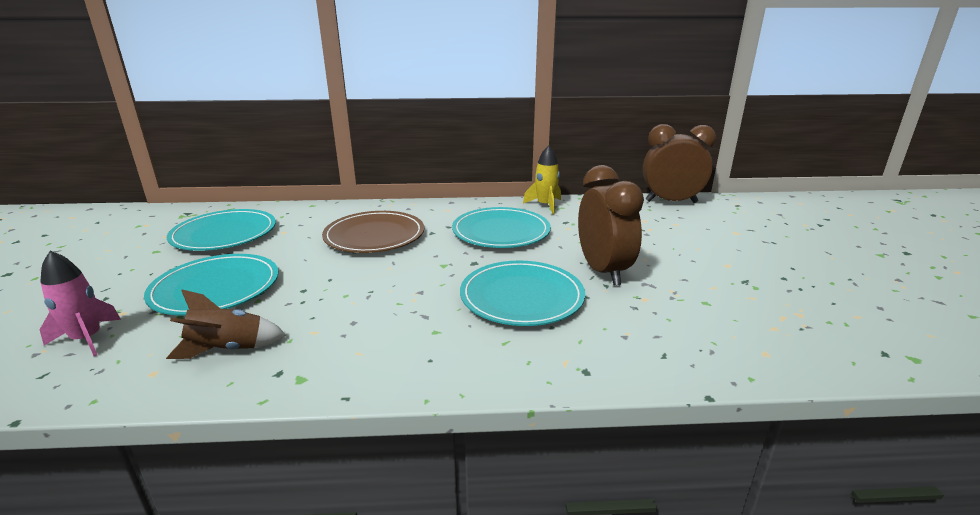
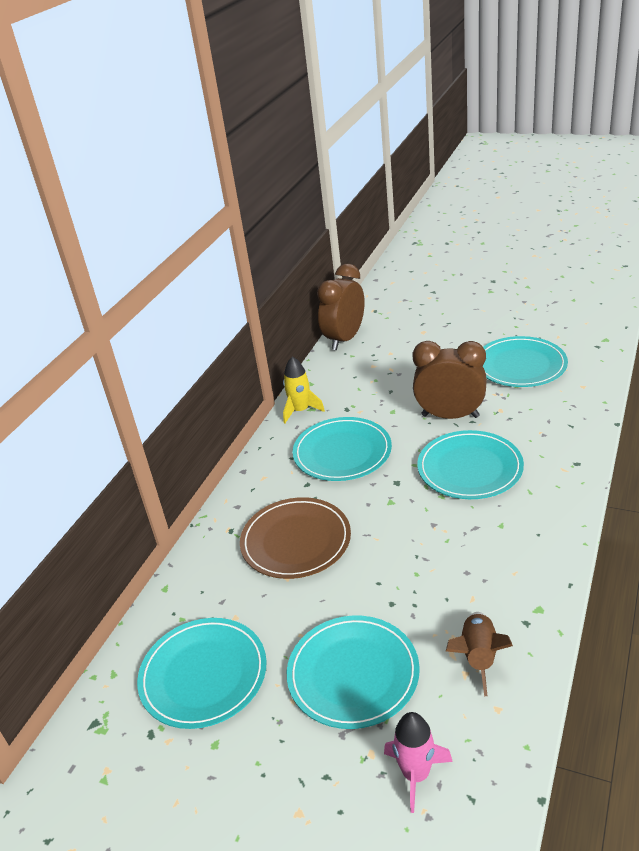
camera: 60 degrees left, 10 degrees up
(751, 298) = (520, 365): none -> turquoise plate

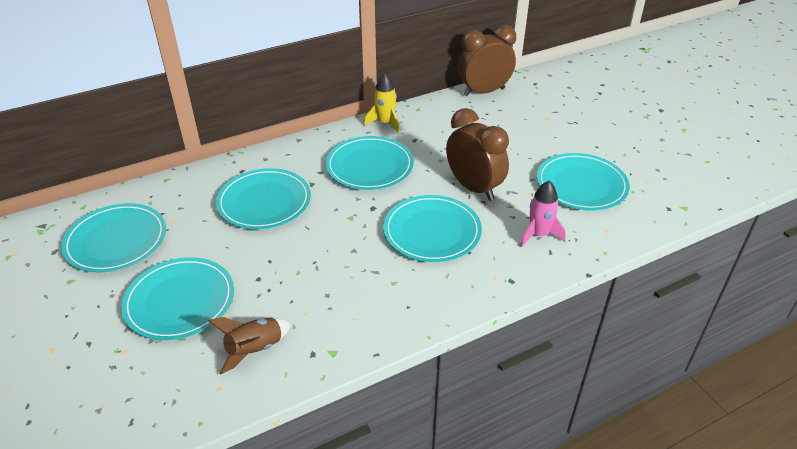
camera: 35 degrees right, 5 degrees up
(296, 541) = (264, 202): brown plate -> turquoise plate
(416, 774) = (126, 383): pink rocket -> pink rocket (539, 234)

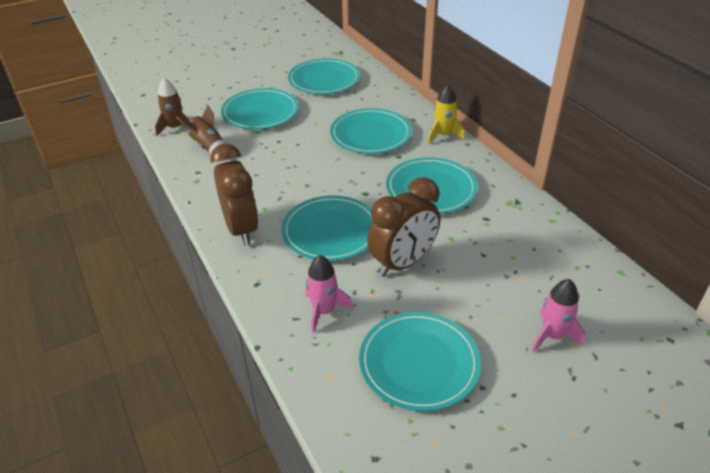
camera: 90 degrees right, 0 degrees up
(190, 398) = (175, 128): none -> brown rocket
(385, 123) = (513, 196): yellow rocket -> yellow rocket (443, 135)
(484, 92) = (619, 280): brown clock -> brown clock (241, 229)
(541, 125) = (552, 336): none -> pink rocket

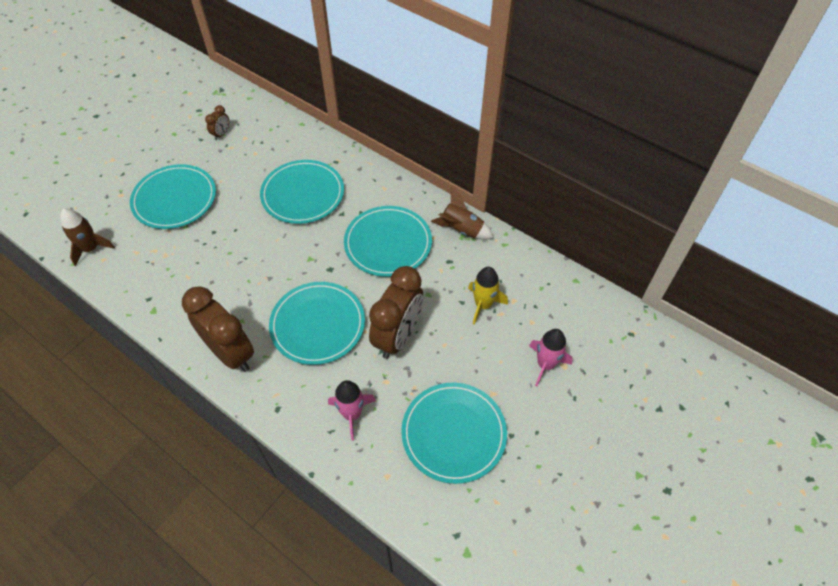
camera: 25 degrees left, 15 degrees up
(208, 147) = (142, 263): brown rocket -> brown rocket (461, 230)
(324, 80) = (221, 134): turquoise plate -> brown clock
(443, 135) = (373, 174): yellow rocket -> yellow rocket (483, 305)

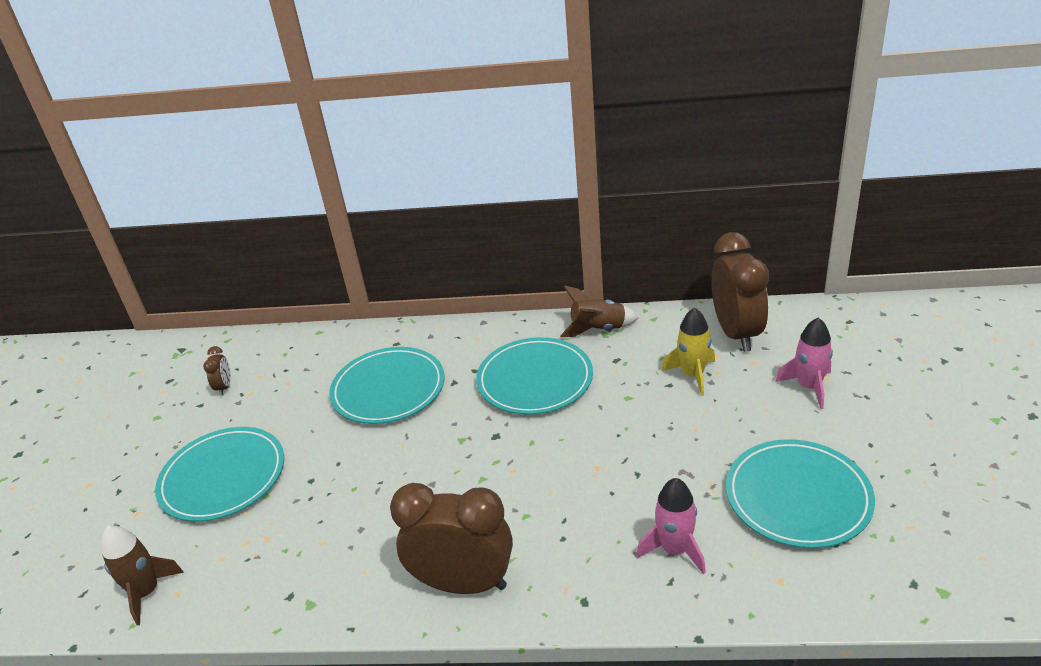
camera: 30 degrees left, 20 degrees down
(318, 324) = (539, 492): turquoise plate -> none
(398, 336) = (640, 450): brown clock -> brown clock (736, 333)

